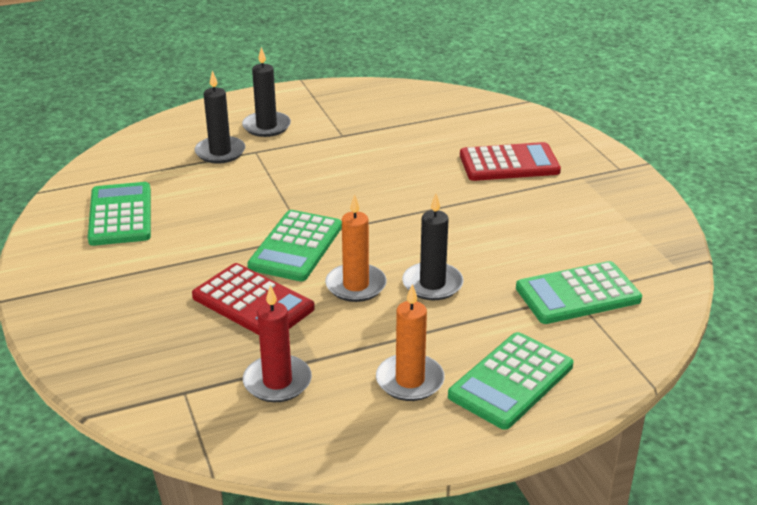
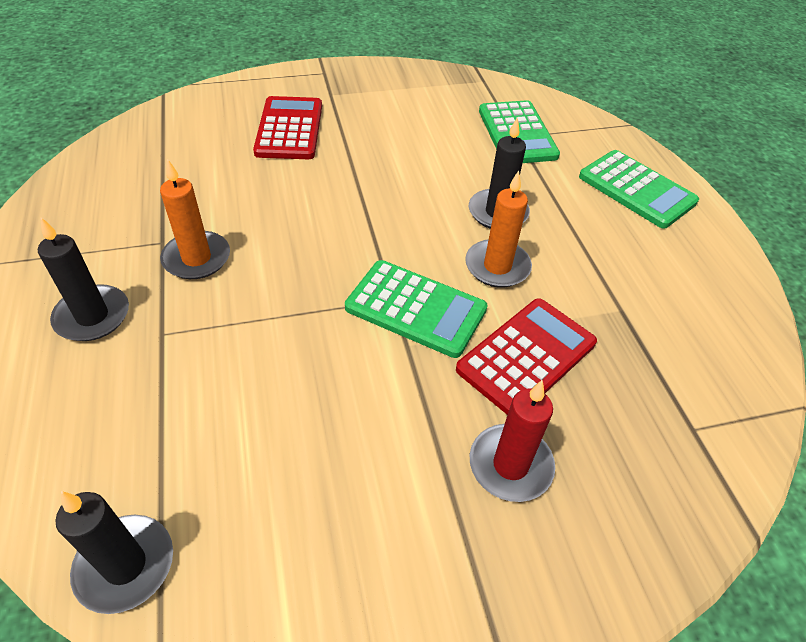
camera: 85 degrees left, 15 degrees up
(120, 215) = (290, 516): green calculator -> none
(220, 152) = (144, 376): black candle -> black candle (125, 565)
(277, 382) = (663, 343): red candle -> red candle (510, 465)
(410, 380) = (645, 248): orange candle -> orange candle (196, 258)

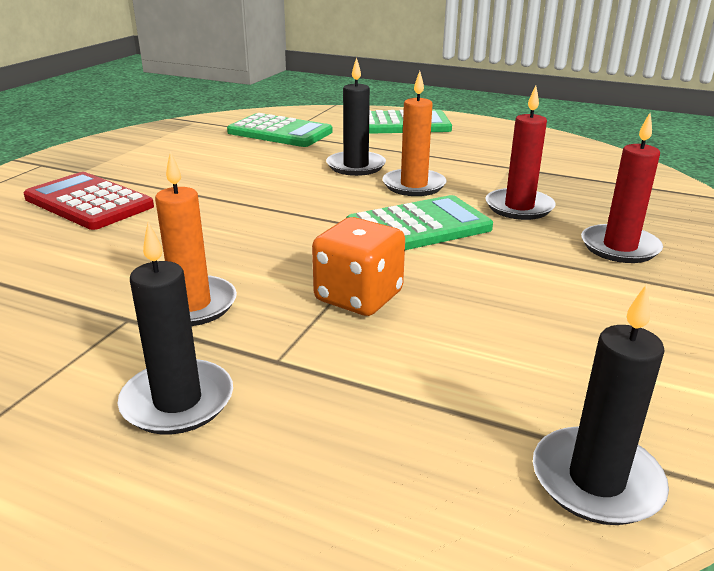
camera: 50 degrees left, 20 degrees down
(270, 331) = (358, 297): none -> orange dice
(526, 356) = (519, 207): red calculator -> red candle

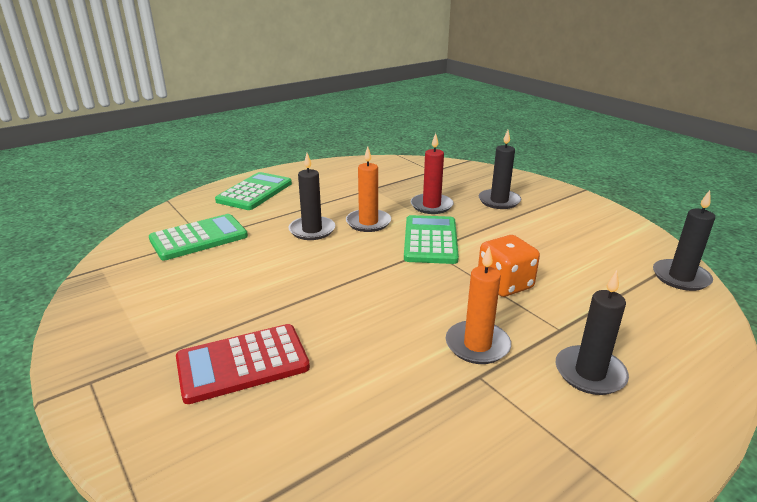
camera: 60 degrees left, 0 degrees up
(619, 247) = (499, 201): red candle -> black candle

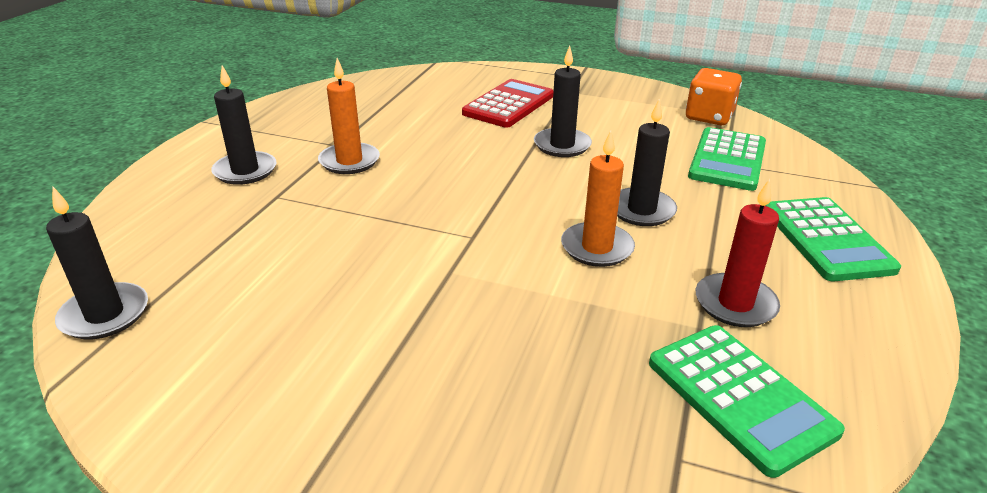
camera: 145 degrees right, 5 degrees up
(430, 240) = (485, 250): green calculator -> green calculator (740, 397)
(431, 206) = (552, 322): red candle -> red candle (735, 304)
(499, 201) = (446, 393): black candle -> black candle (562, 145)
(504, 284) = (351, 222): orange dice -> orange dice (709, 117)

